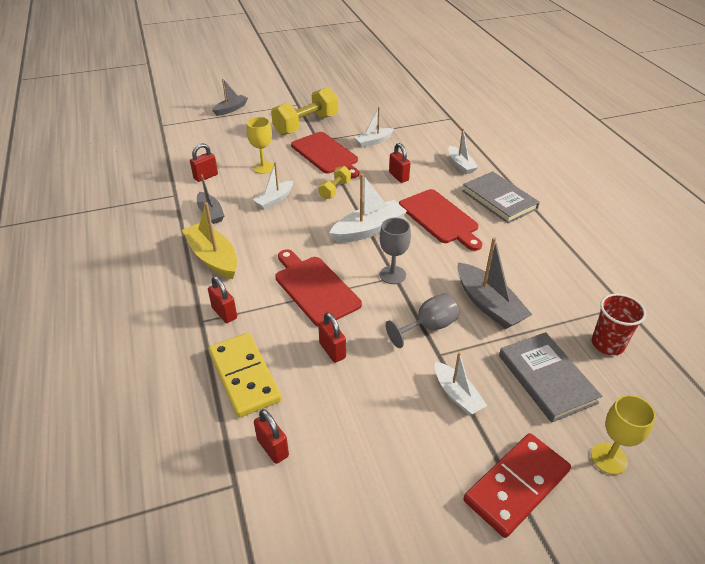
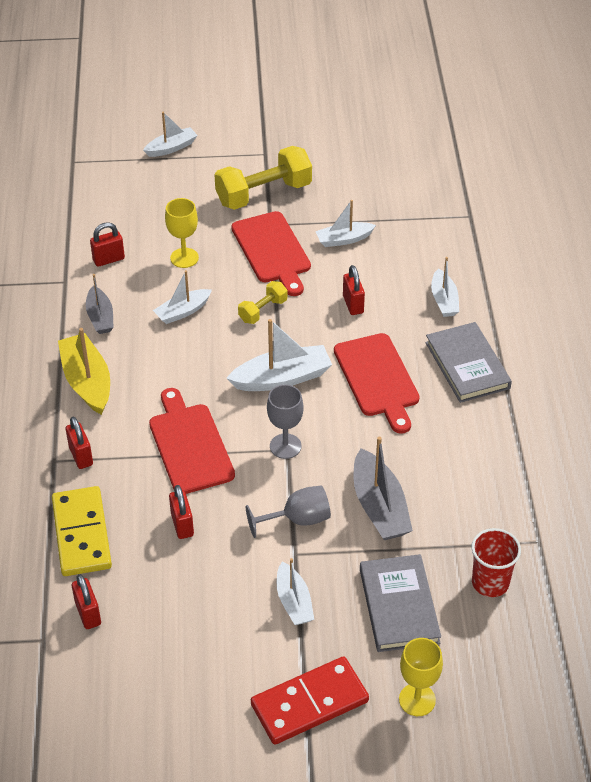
camera: 15 degrees right, 5 degrees up
(231, 109) = (171, 148): grey boat -> white boat

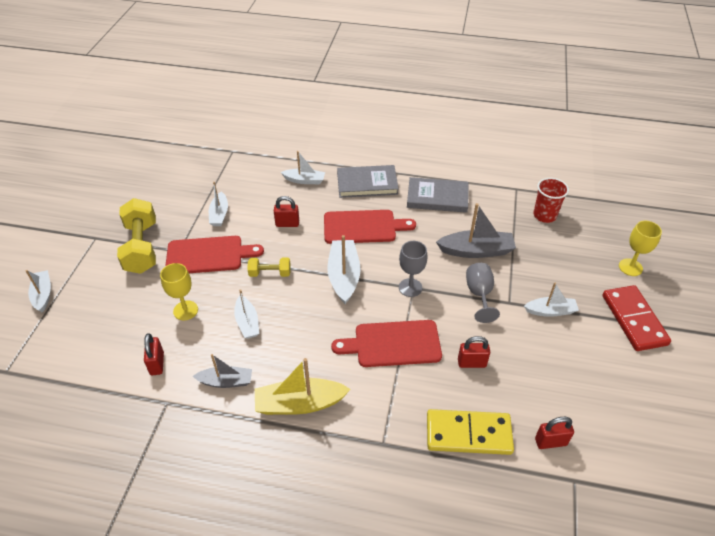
camera: 75 degrees left, 0 degrees up
(81, 456) = (383, 421): red padlock -> none
(263, 310) = (270, 273): yellow dumbbell -> yellow dumbbell turned 60 degrees counterclockwise
(398, 606) = (558, 259): grey book -> grey book (437, 197)

